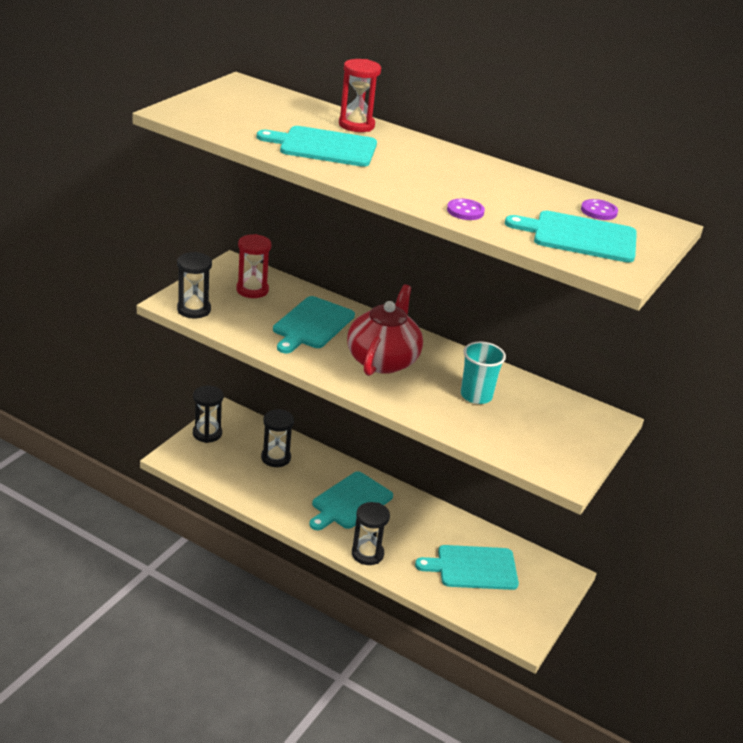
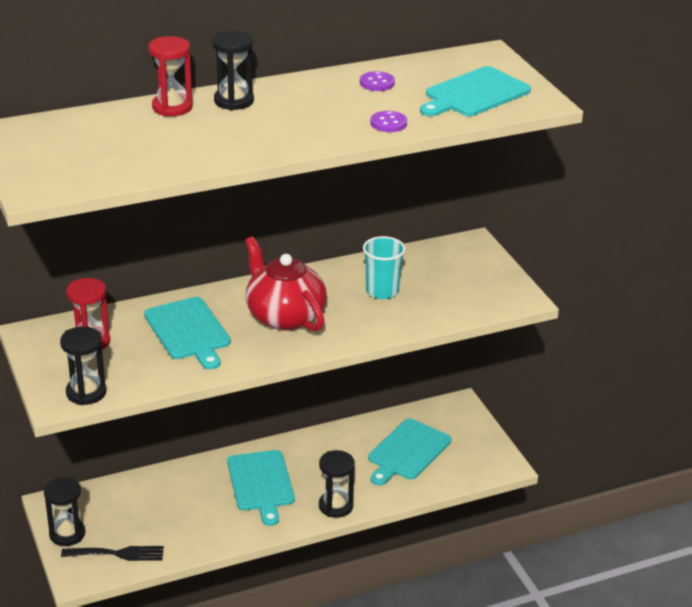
camera: 50 degrees left, 0 degrees up
(210, 465) = (118, 554): none -> black fork
(276, 458) = (153, 502): black hourglass -> black hourglass (234, 101)
(324, 147) = (201, 140): turquoise cutting board -> none
(598, 211) = (441, 68): purple button -> purple button (377, 83)

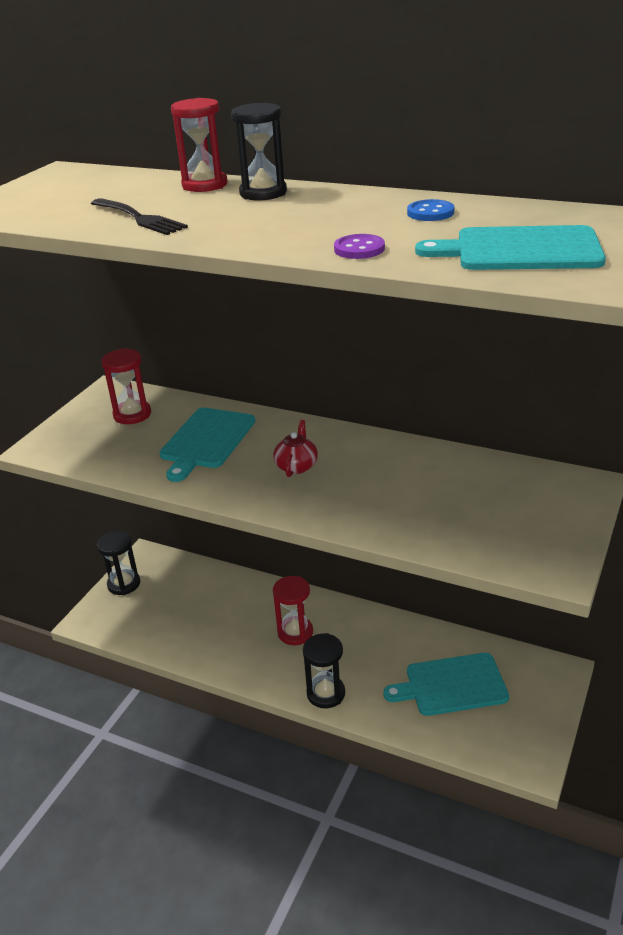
camera: 50 degrees right, 0 degrees up
(86, 392) = (64, 451): black hourglass -> none
(118, 554) = (130, 621): black fork -> black fork (140, 218)
(261, 483) = (295, 632): turquoise cutting board -> red hourglass
(284, 316) = (296, 466): red teapot -> red teapot, size x0.48
(377, 83) = (430, 213): purple button -> blue button
(382, 291) = (417, 487): turquoise cup -> none

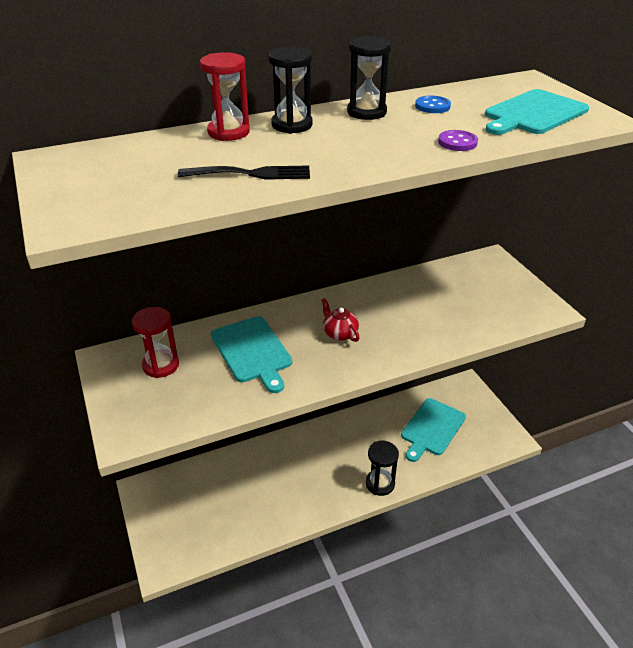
camera: 50 degrees left, 5 degrees up
(124, 584) = (153, 519): black hourglass -> black hourglass (366, 112)
(295, 632) = (315, 463): red hourglass -> none

